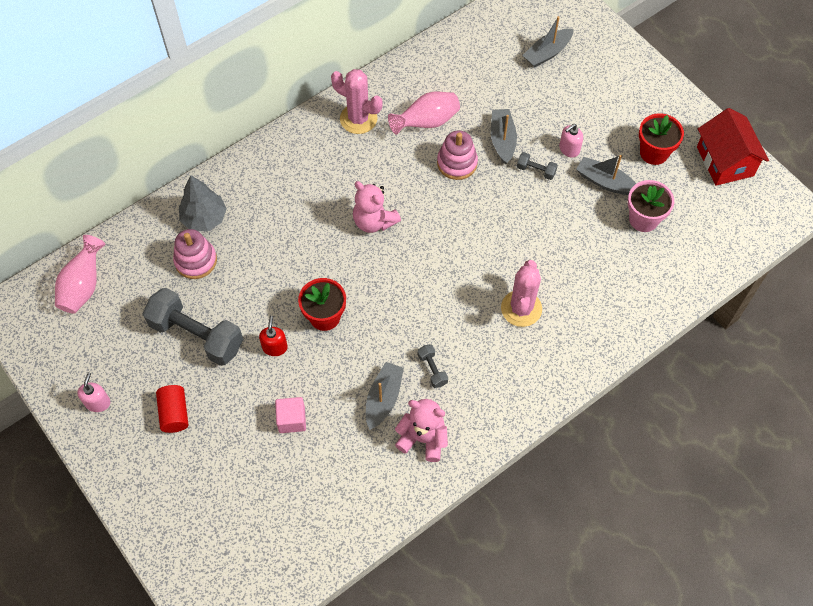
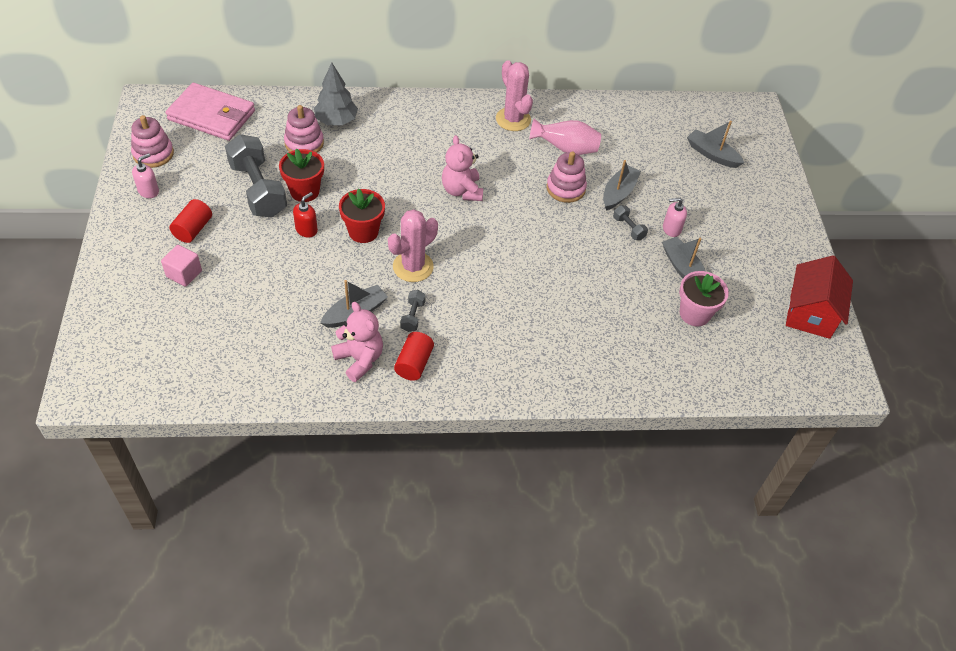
camera: 30 degrees right, 10 degrees down
(66, 362) = (153, 154): none -> pink stacking toy
(83, 286) = (212, 115): pink vase -> pink wallet
(292, 420) = (272, 284): pink cube -> pink cube (184, 274)
(468, 412) = (414, 363): none -> red cylinder
(521, 308) = (527, 317): pink cactus -> pink cactus (413, 267)
(547, 53) = (712, 154): grey boat -> grey boat turned 45 degrees clockwise
(654, 153) = (747, 271): red flower pot -> red flower pot (304, 191)

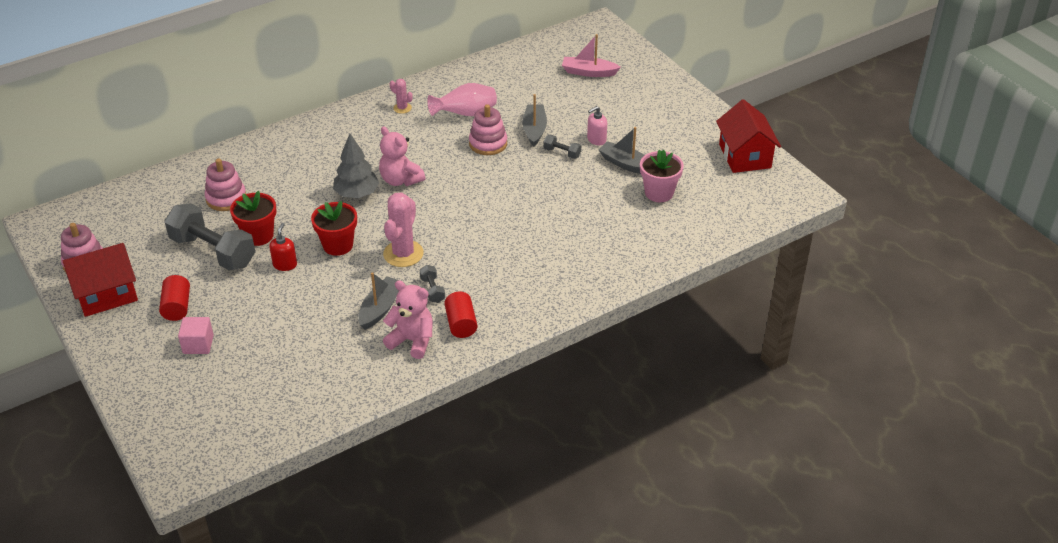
camera: 25 degrees left, 10 degrees down
(148, 191) = (106, 294): pink soap dispenser -> red house
(212, 115) = (117, 210): pink wallet -> none
(336, 121) = (242, 169): grey tree -> grey tree (357, 194)
(513, 119) = (402, 108): pink cactus -> pink cactus, size x0.52
(712, 154) = (588, 72): grey boat -> pink boat

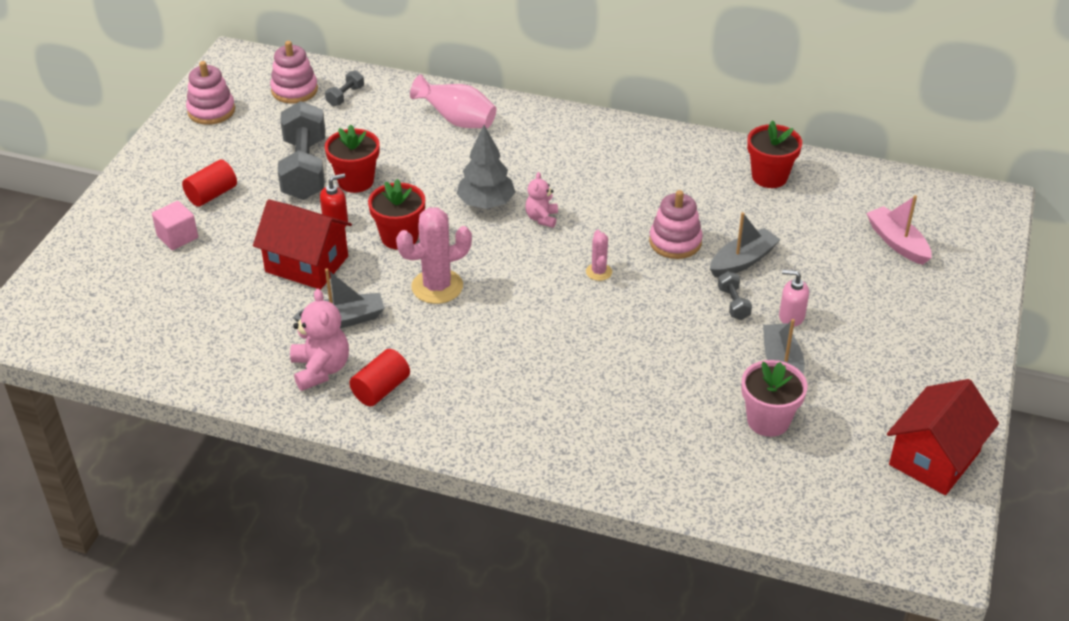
camera: 50 degrees right, 0 degrees up
(106, 294) = (186, 147): red house -> red house (306, 264)
(226, 198) = (383, 131): pink stacking toy -> pink stacking toy (294, 90)
(400, 180) = (542, 218): pink teddy bear -> pink teddy bear, size x0.62
(402, 108) = (650, 153): pink cactus -> pink cactus (598, 272)
(432, 290) = (408, 339): grey dumbbell -> grey dumbbell (345, 96)
(465, 114) = (700, 198): pink vase -> pink vase (457, 121)
(482, 80) = (769, 177): none -> red flower pot

